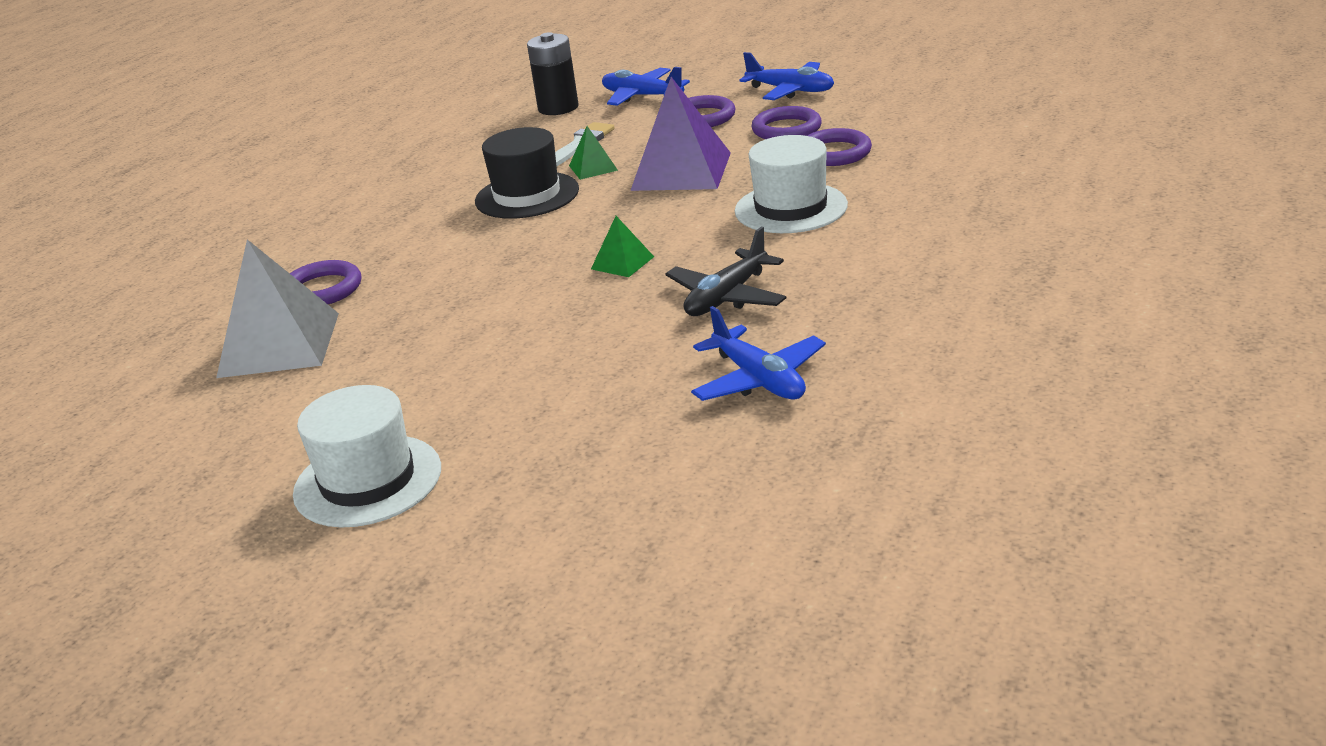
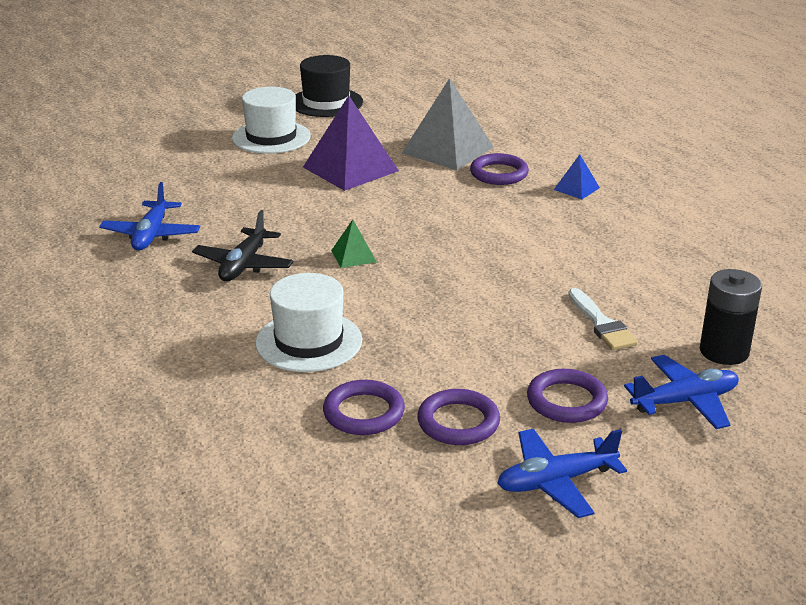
camera: 125 degrees right, 0 degrees up
(319, 243) = (576, 188): none -> blue pyramid
(527, 195) = (529, 268): black hat -> black hat (326, 102)
(593, 168) = (537, 309): green pyramid -> none
(681, 171) = (460, 336): purple pyramid -> purple pyramid (350, 169)
(727, 297) = (244, 265): black plane -> black plane turned 150 degrees counterclockwise
(759, 379) = (151, 235): blue plane -> blue plane turned 90 degrees counterclockwise

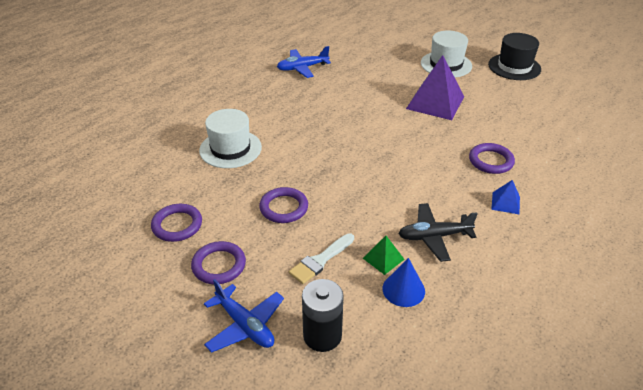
camera: 65 degrees right, 10 degrees up
(244, 265) = (293, 104): black plane -> black plane (434, 236)
(353, 256) = (330, 136): green pyramid -> green pyramid (383, 258)
(364, 412) = (172, 188): purple ring -> purple ring (284, 208)
(448, 150) = (502, 130): grey pyramid -> none
(556, 481) = (133, 281): blue plane -> none
(677, 284) = (403, 289): none -> blue cone

